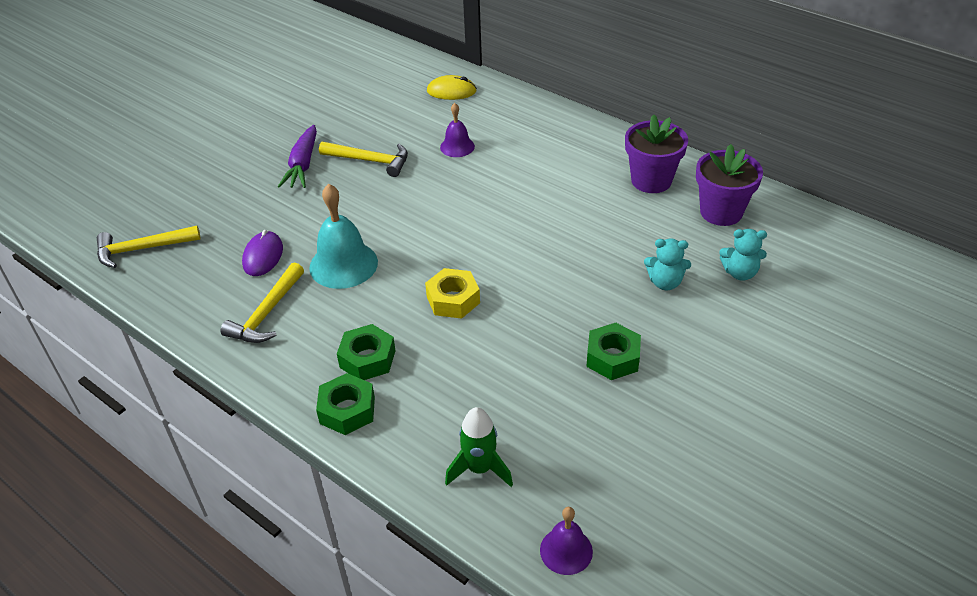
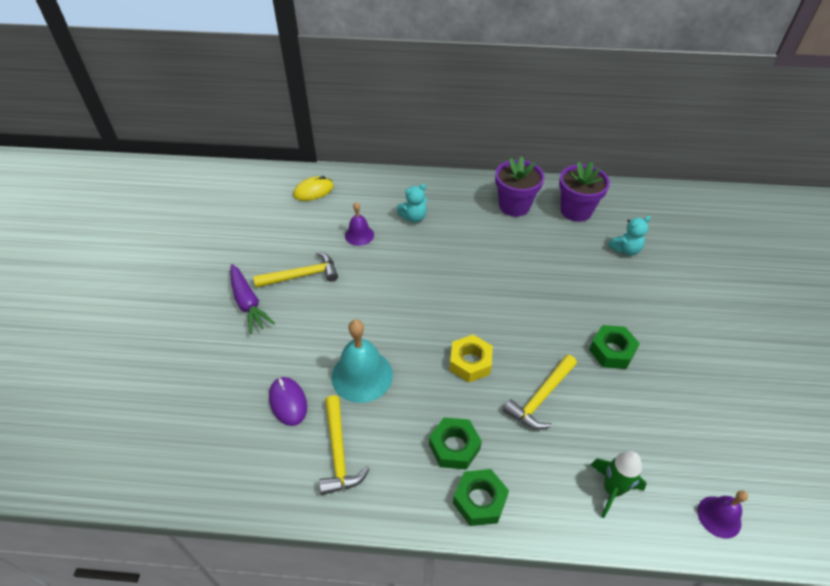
camera: 35 degrees left, 5 degrees up
(142, 249) = (168, 452): yellow hammer -> yellow hammer (541, 397)
(665, 282) = (591, 278): turquoise teddy bear -> turquoise teddy bear (413, 217)

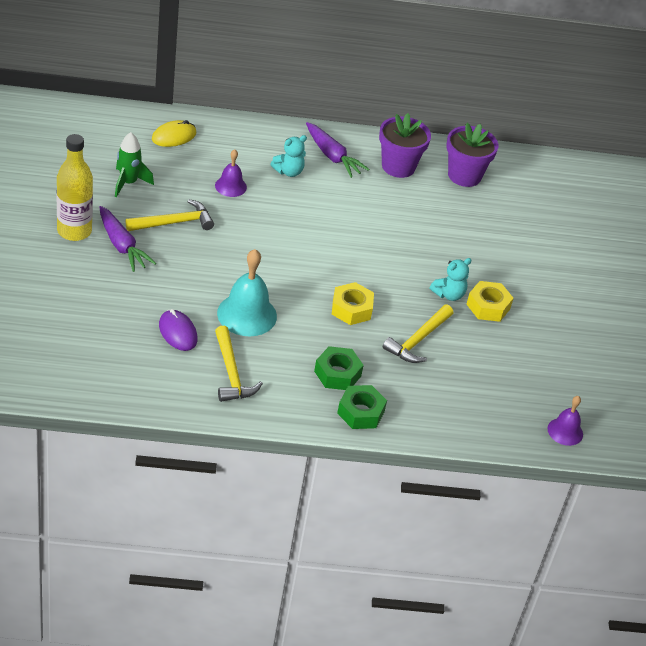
camera: 10 degrees left, 5 degrees down
(206, 290) = (74, 231): none -> yellow bottle
(454, 200) = (332, 156): none -> purple carrot
(612, 351) = (488, 306): green nut -> yellow nut
(612, 489) = (476, 409): green rocket -> green rocket (128, 183)
(625, 249) = (512, 217): turquoise teddy bear -> turquoise teddy bear (449, 294)

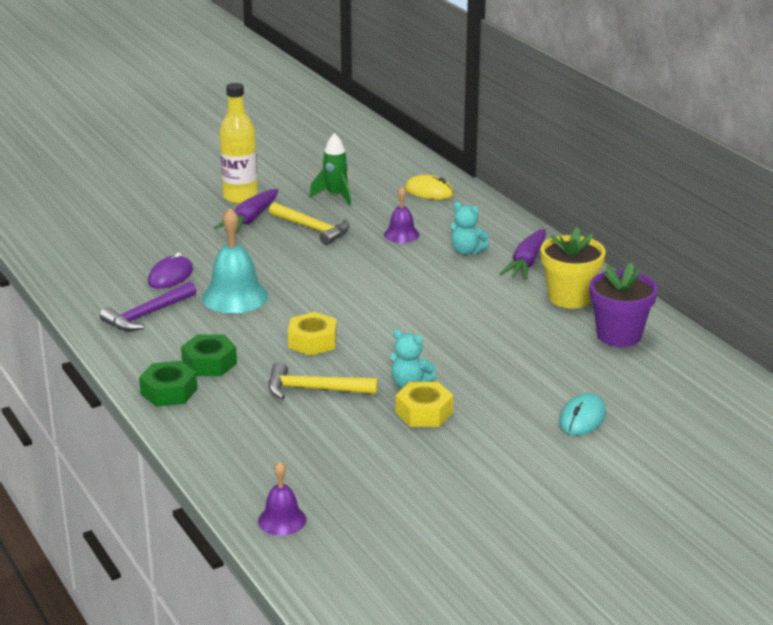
camera: 65 degrees right, 15 degrees down
(231, 373) = (147, 314): yellow hammer -> purple hammer
(398, 166) = (569, 298): purple flower pot -> yellow flower pot
(547, 246) = (582, 418): none -> turquoise mouse

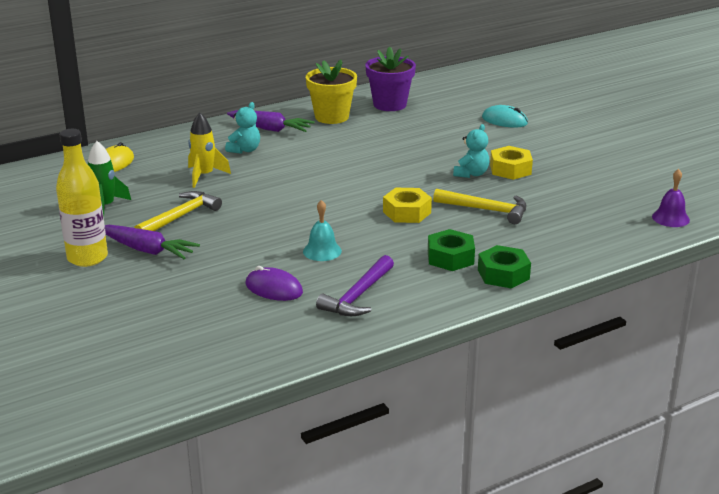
camera: 90 degrees left, 0 degrees up
(147, 314) = (358, 296): purple hammer -> purple hammer turned 75 degrees clockwise
(235, 296) = (322, 251): turquoise bell -> turquoise bell, size x0.58
(314, 389) = (486, 210): yellow hammer -> yellow hammer turned 75 degrees counterclockwise
(401, 234) = (204, 176): purple bell -> yellow rocket

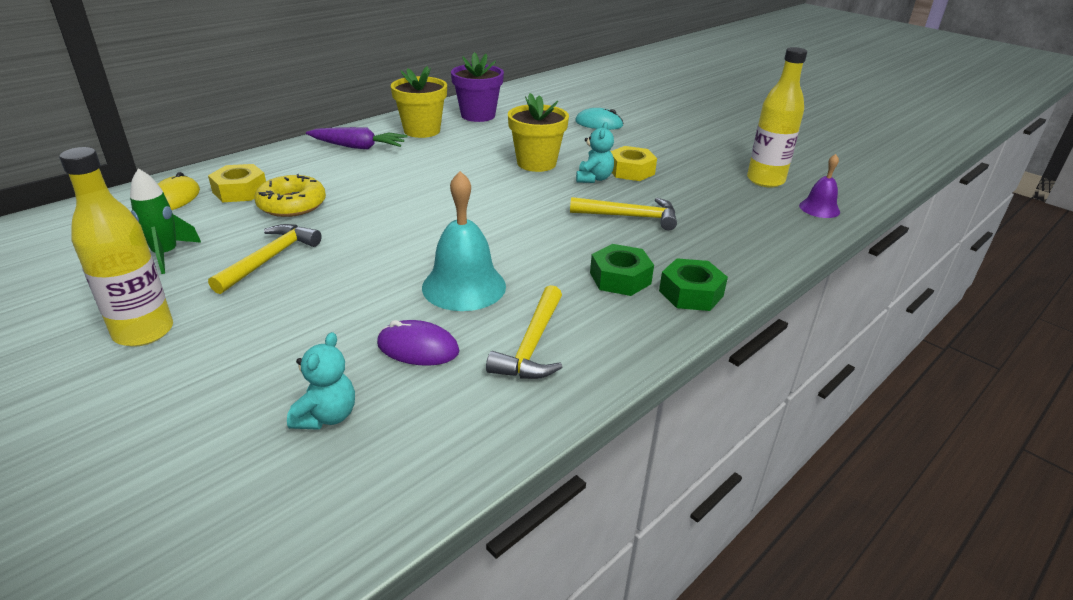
camera: 15 degrees left, 5 degrees up
(147, 250) = (231, 310): purple carrot -> none
(204, 176) = (292, 204): yellow rocket -> yellow donut
(244, 150) = (334, 171): turquoise teddy bear -> turquoise teddy bear (326, 416)
(322, 251) = (464, 286): turquoise bell -> turquoise bell, size x1.72
(358, 296) = (532, 345): purple hammer -> yellow hammer
(407, 212) = (545, 227): yellow nut -> yellow nut (240, 191)
(425, 156) = (536, 163): none -> yellow flower pot
(636, 188) = (765, 180): none -> yellow bottle

